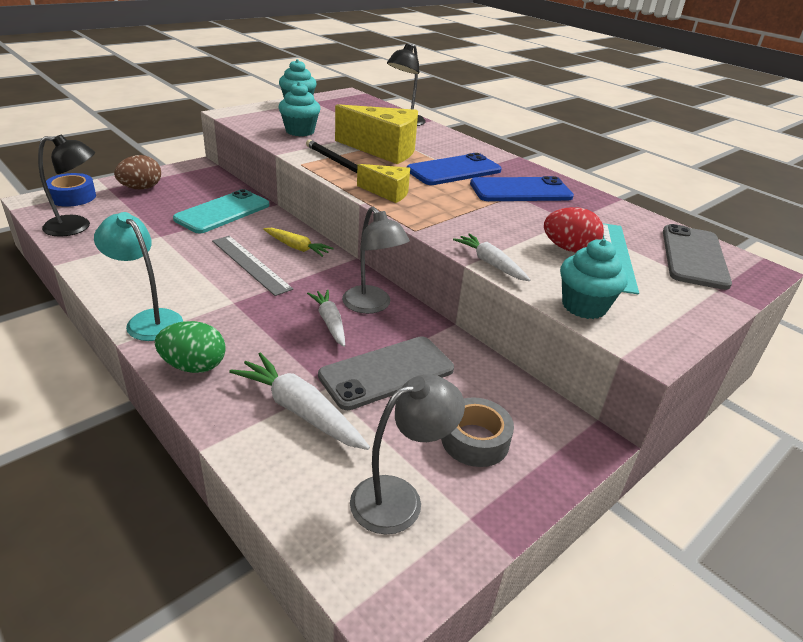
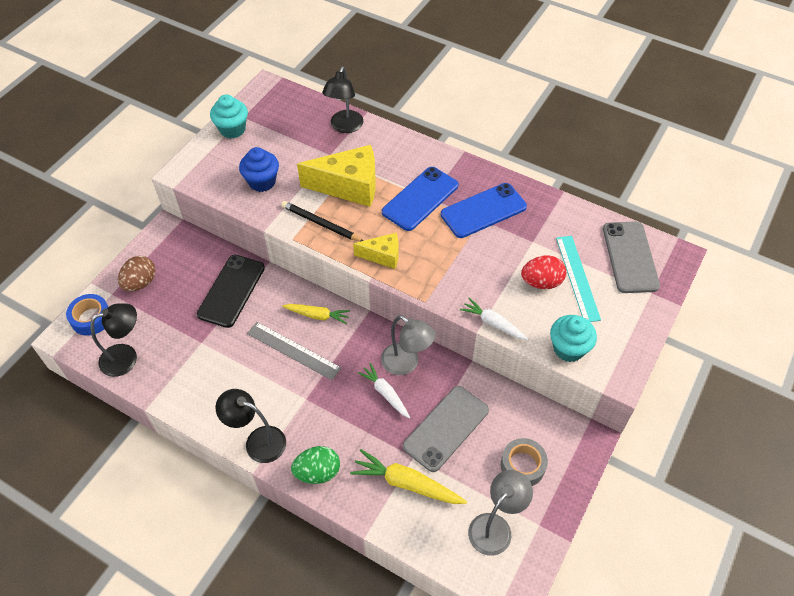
camera: 15 degrees left, 20 degrees up
(148, 320) = (257, 441): turquoise lamp -> black lamp
(223, 212) = (231, 291): turquoise phone -> black phone
(300, 131) = (262, 182): turquoise cupcake -> blue cupcake
(300, 410) = (407, 483): white carrot -> yellow carrot

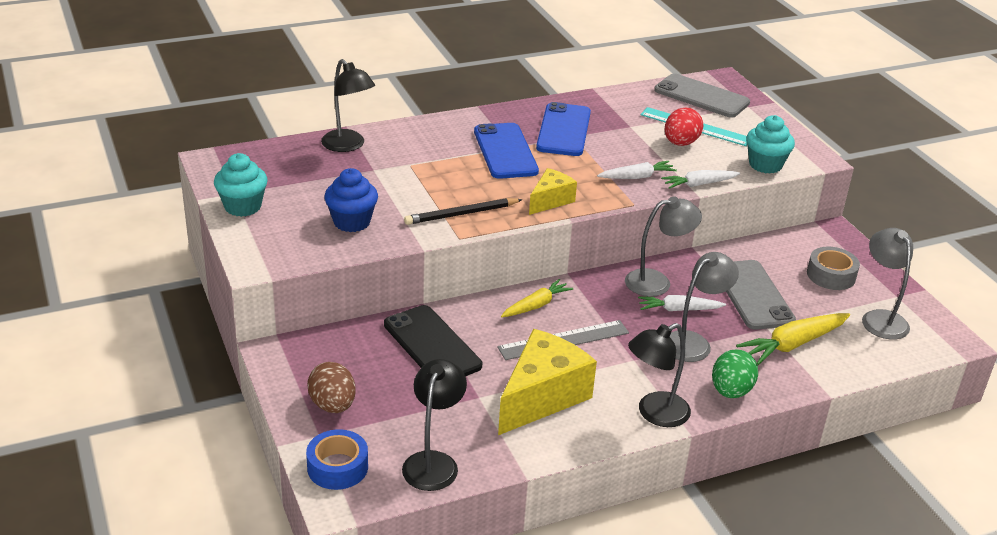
camera: 55 degrees left, 20 degrees down
(349, 186) = (434, 178): yellow cheese -> yellow cheese (542, 397)
(354, 422) = (693, 342): none -> grey lamp
(464, 283) = (637, 177): none -> white carrot

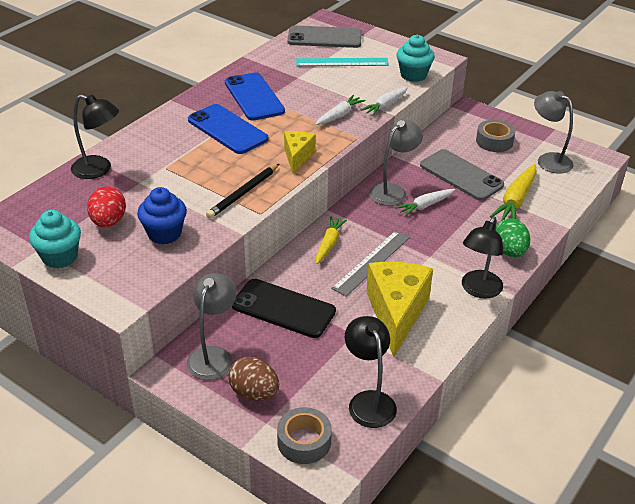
camera: 30 degrees left, 5 degrees up
(337, 467) = (304, 441): blue tape -> grey tape
(680, 143) = (344, 78): red egg -> red egg (108, 222)
(693, 342) = (455, 226): grey lamp -> grey lamp (213, 356)

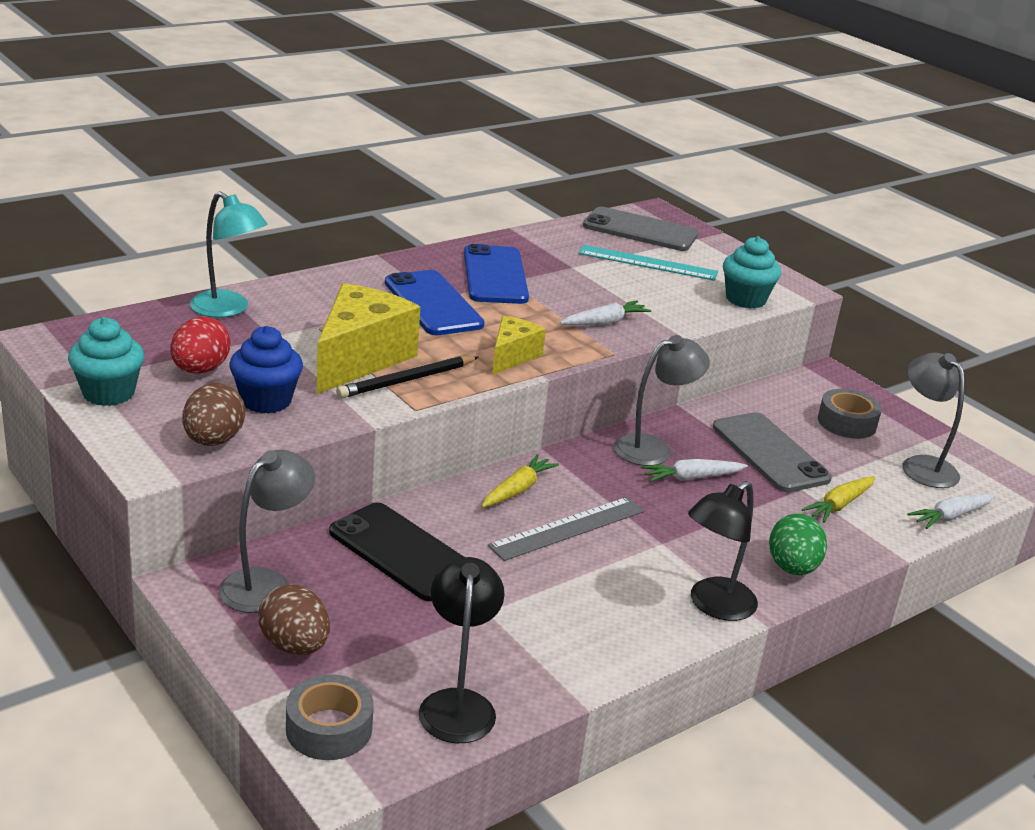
camera: 15 degrees right, 10 degrees down
(99, 170) = (228, 309): black lamp -> turquoise lamp
(149, 273) = (213, 440): none -> brown egg
(385, 105) = (680, 325): white carrot -> white carrot (951, 516)
(396, 313) = (568, 602): yellow cheese -> yellow cheese (360, 359)
(515, 200) = (839, 505): yellow carrot -> yellow carrot, size x0.66

